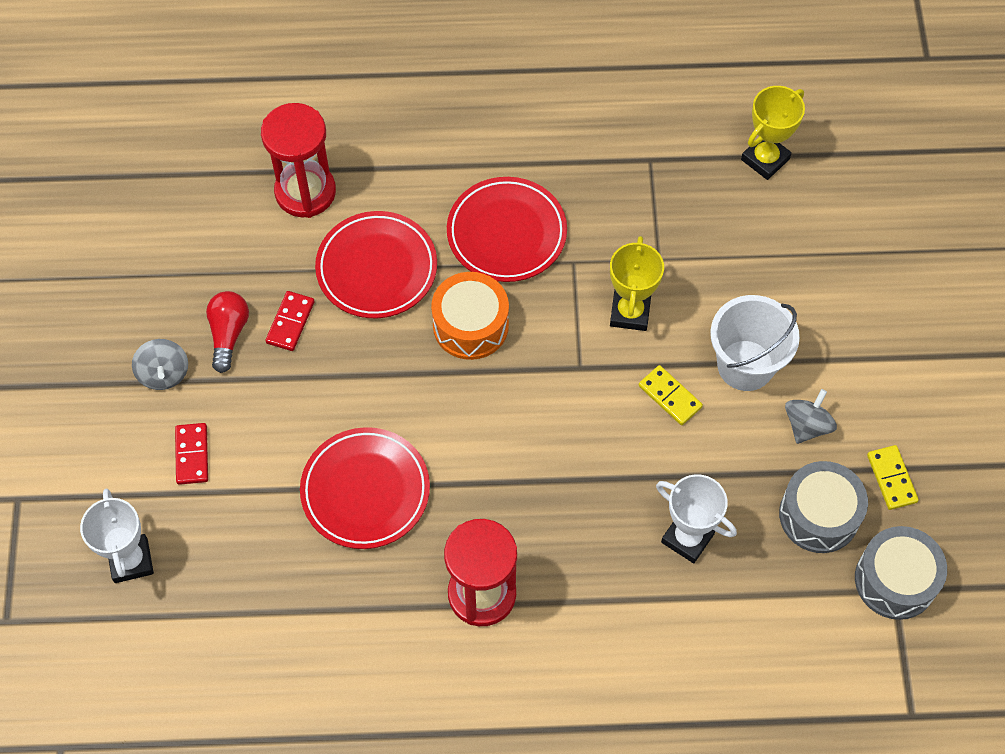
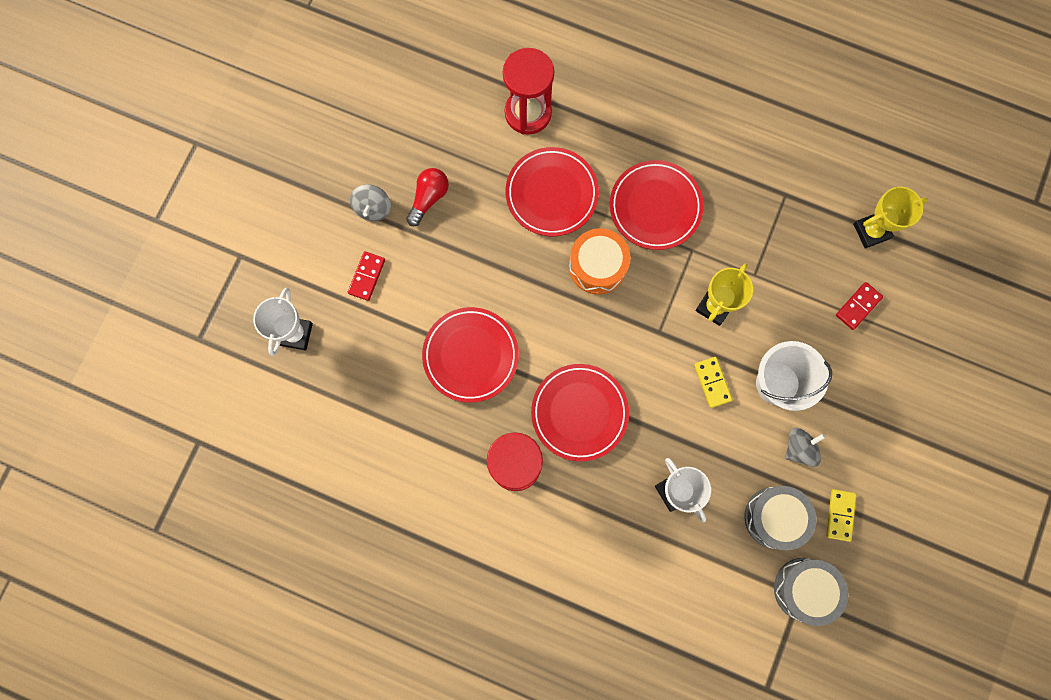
camera: 25 degrees right, 15 degrees up
(290, 322) = (474, 208): red domino -> red domino (858, 306)
(530, 499) = (579, 413): none -> red plate

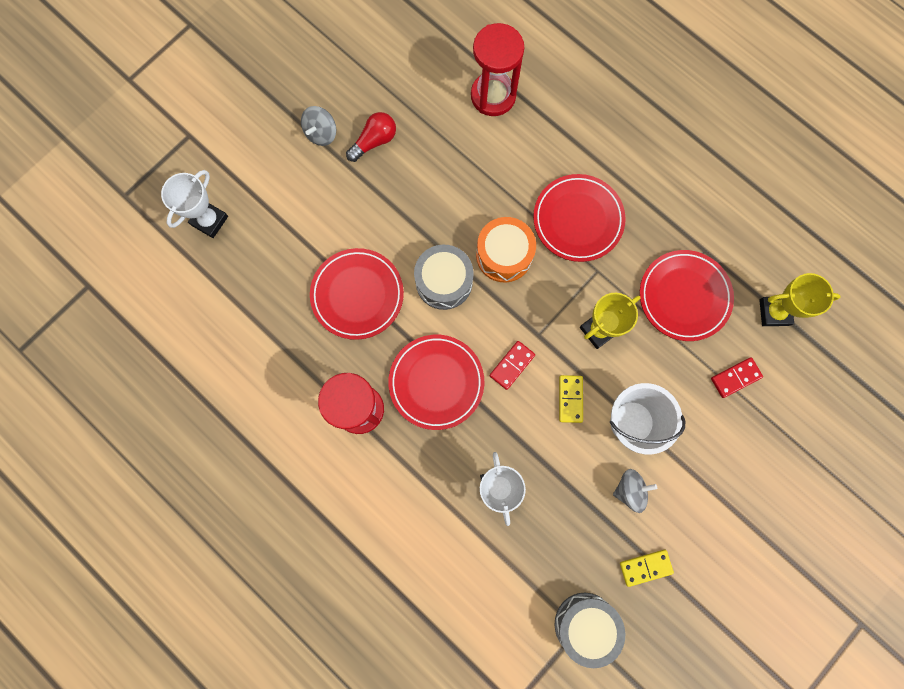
camera: 20 degrees right, 0 degrees up
(366, 276) = (292, 192): red domino -> red domino (512, 365)
(551, 194) = (487, 175): red plate -> red plate (684, 296)
(774, 517) = (582, 546): grey drum -> grey drum (444, 282)
(840, 515) = (645, 567): yellow domino -> yellow domino turned 45 degrees clockwise

